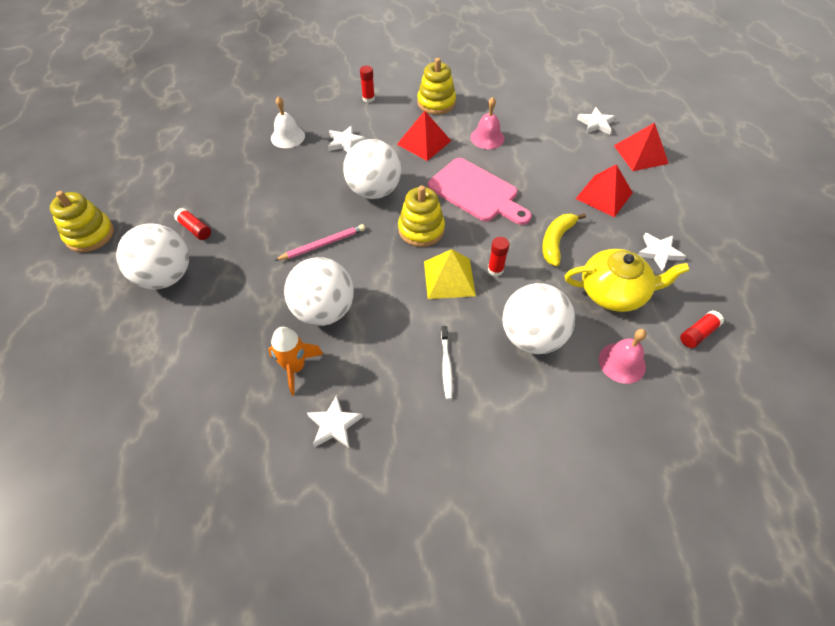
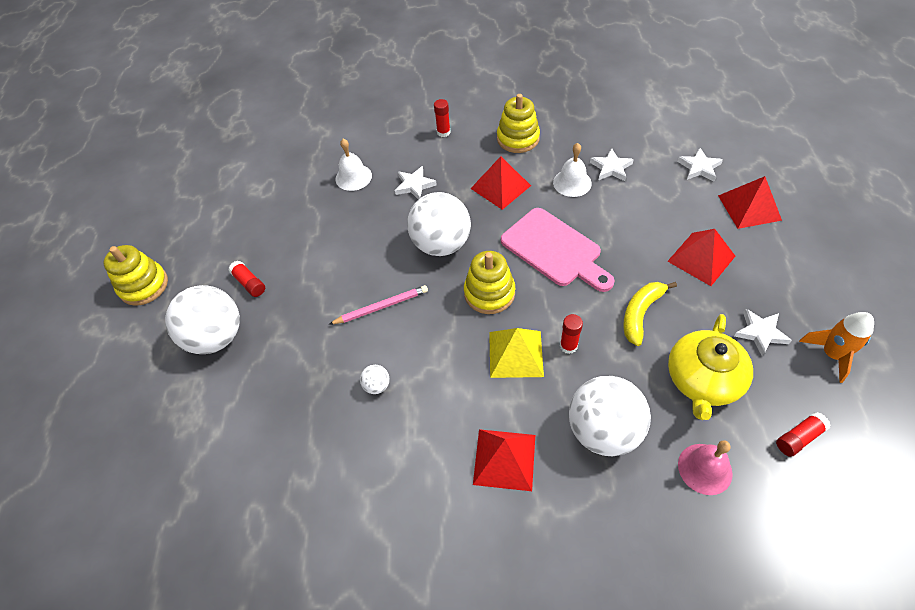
camera: 10 degrees right, 0 degrees up
(295, 367) = (342, 451): orange rocket -> orange rocket (831, 354)
(324, 310) = (377, 385): white ball -> white ball, size x0.41
(334, 425) = (378, 521): white star -> white star (611, 168)
(446, 365) = (504, 459): white toothbrush -> red pyramid
(487, 137) = (572, 182): pink bell -> white bell
(614, 292) = (702, 380): yellow teapot -> yellow teapot turned 105 degrees clockwise

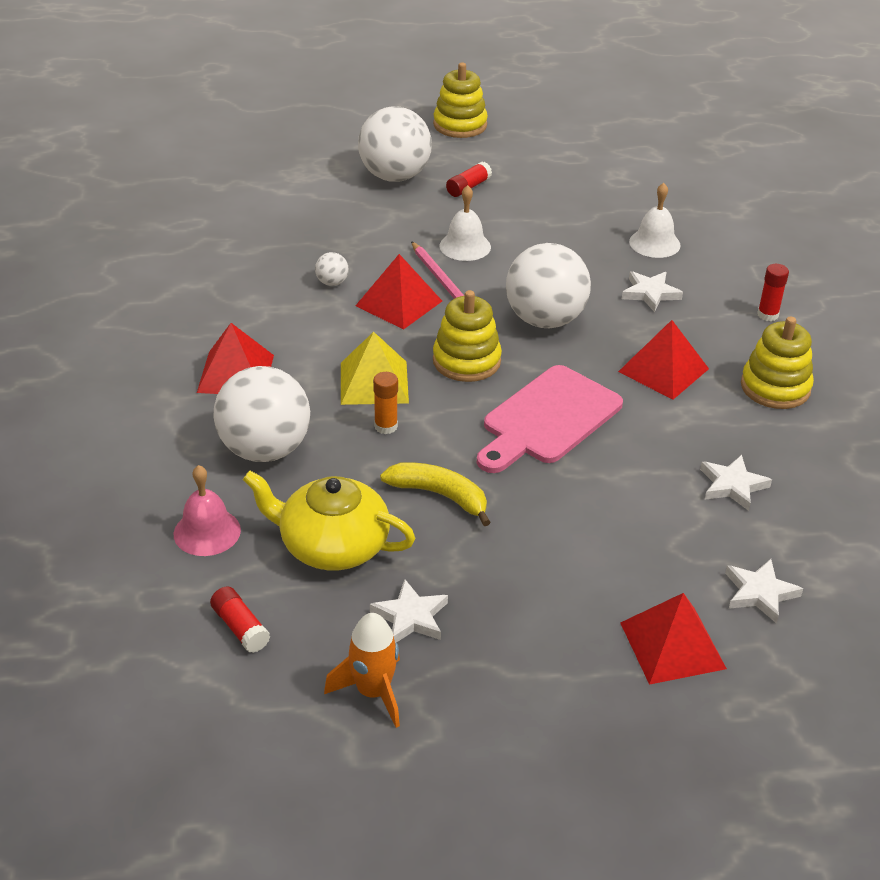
camera: 80 degrees right, 15 degrees down
(568, 346) = (386, 426): red glue stick -> orange glue stick
(572, 182) = (688, 441): white bell -> white bell (465, 246)
(701, 258) = (549, 570): red pyramid -> red pyramid (399, 303)

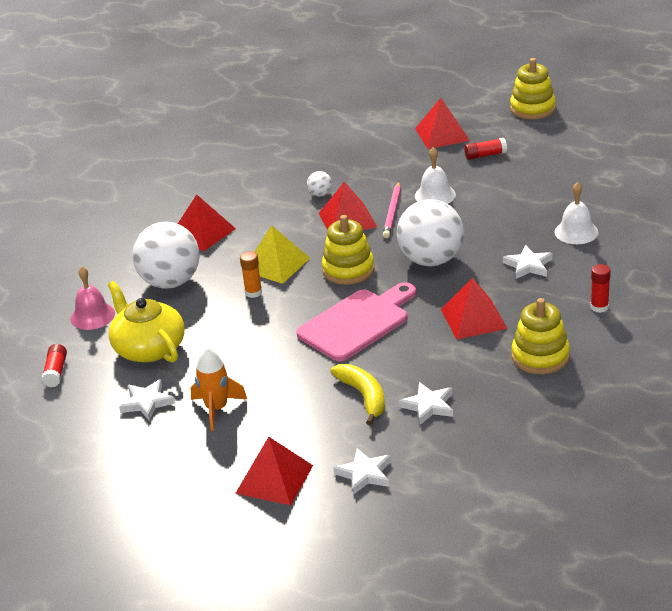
camera: 40 degrees right, 5 degrees down
(373, 692) = (84, 432): orange rocket -> orange rocket (216, 409)
(394, 176) = (442, 134): white ball -> red pyramid
(440, 495) = (239, 343): yellow banana -> yellow banana (364, 396)
(548, 419) = (357, 323): pink cutting board -> pink cutting board turned 150 degrees clockwise

